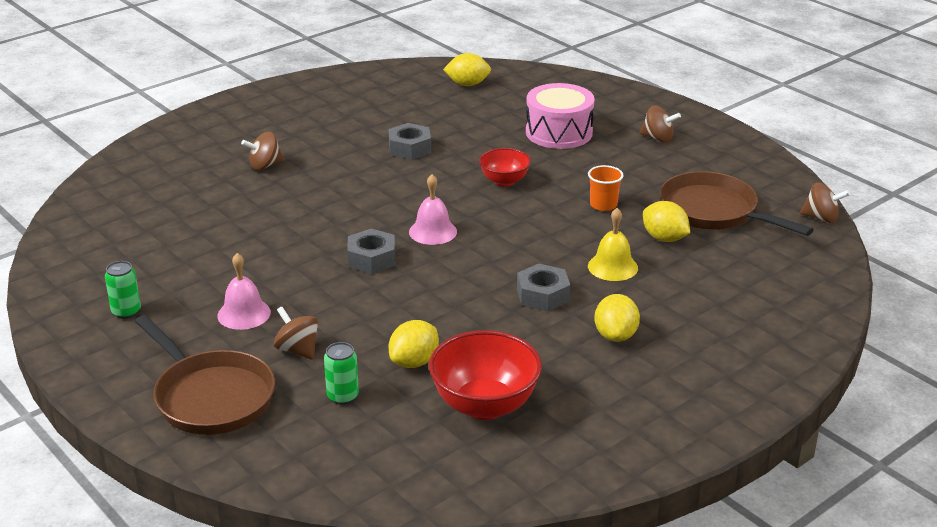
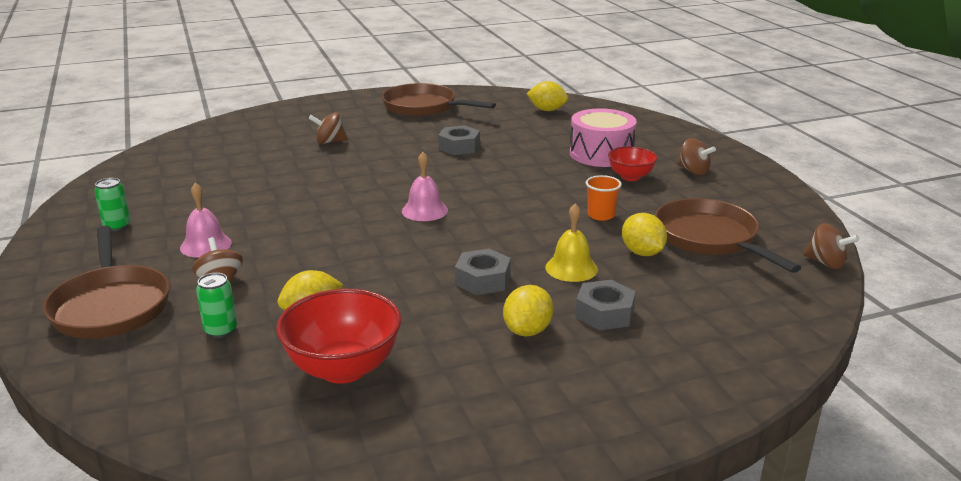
camera: 20 degrees right, 5 degrees down
(332, 101) = (424, 107): none -> brown pan
(372, 259) = (352, 222): grey nut -> grey nut (604, 313)
(504, 181) = (521, 182): red bowl -> red bowl (630, 177)

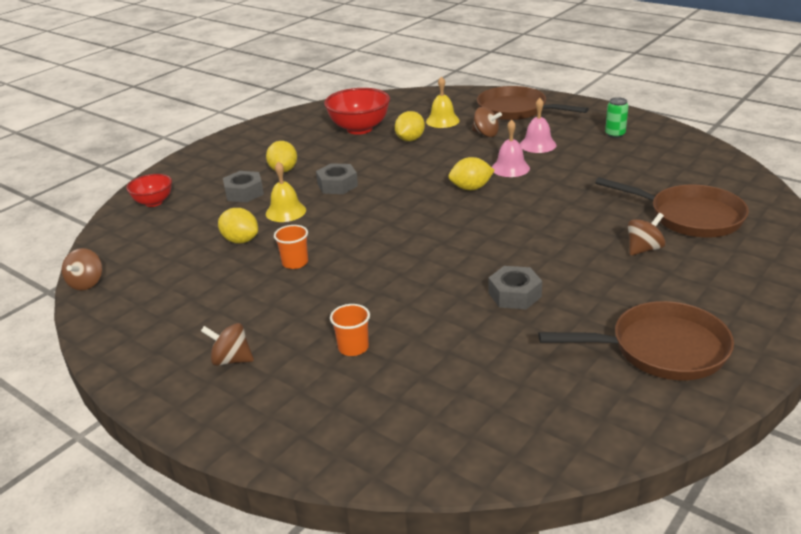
camera: 150 degrees right, 5 degrees up
(220, 330) = (442, 121): green can -> yellow bell
(424, 210) = (441, 215): pink bell -> pink bell (510, 168)
(547, 110) = (504, 419): yellow lemon -> yellow lemon (471, 188)
(601, 154) = (353, 347): pink drum -> orange cup
(630, 177) = (297, 322): red bowl -> red bowl (153, 202)
(710, 238) = (189, 273): brown pan -> brown pan (690, 217)
(826, 263) = (86, 283): brown spinning top -> brown spinning top turned 90 degrees counterclockwise

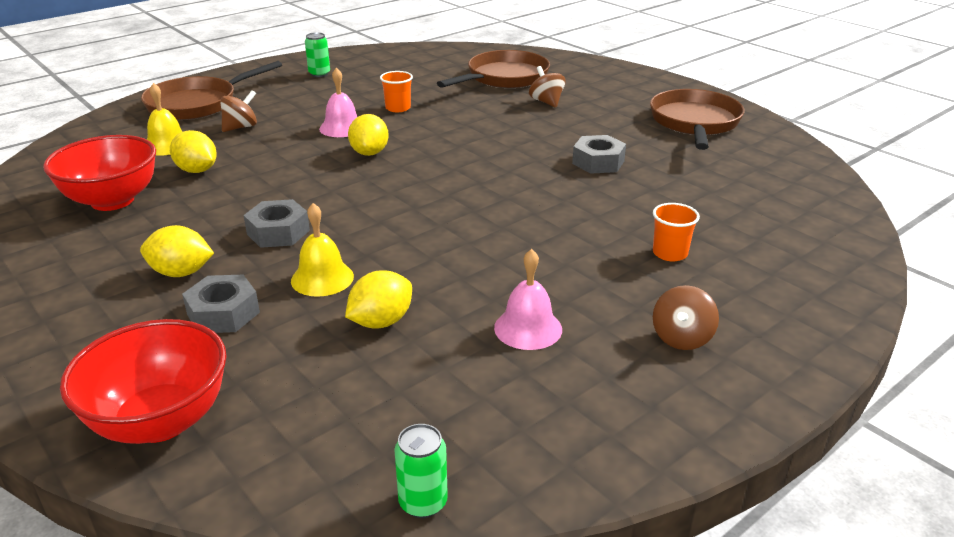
camera: 80 degrees left, 0 degrees up
(86, 283) = (423, 502): brown spinning top -> green can
(153, 202) = (160, 421): red bowl -> red bowl, size x1.69
(295, 263) = (472, 279): orange cup -> orange cup (398, 108)
(538, 145) = (301, 107): pink bell -> pink bell (528, 328)

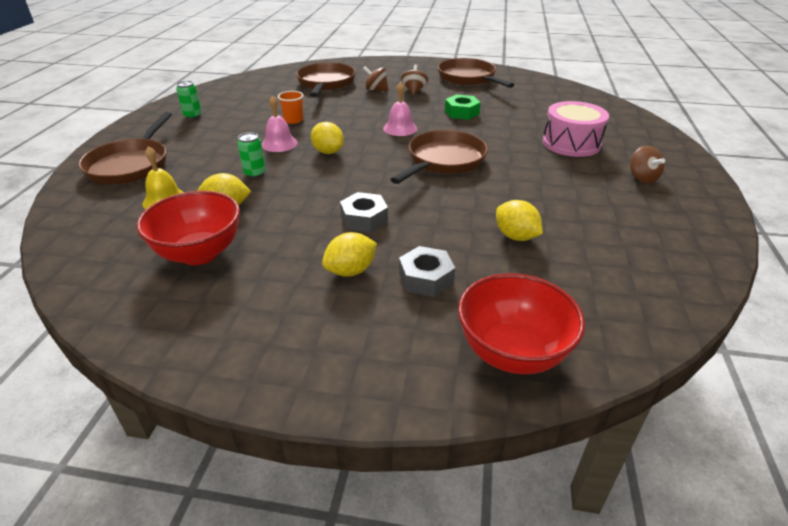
camera: 40 degrees left, 5 degrees up
(241, 127) = (202, 168): brown spinning top -> brown spinning top (414, 91)
(322, 278) = (441, 231): yellow bell -> none
(381, 322) = (515, 236): yellow lemon -> yellow lemon turned 45 degrees counterclockwise
(423, 502) = (692, 303): green can -> green can (255, 173)
(466, 209) = (444, 161): none -> brown pan
(528, 328) = (582, 204): pink bell -> pink bell (400, 128)
(598, 162) = (461, 112): grey nut -> green nut
(670, 253) = (571, 143): orange cup -> pink drum

